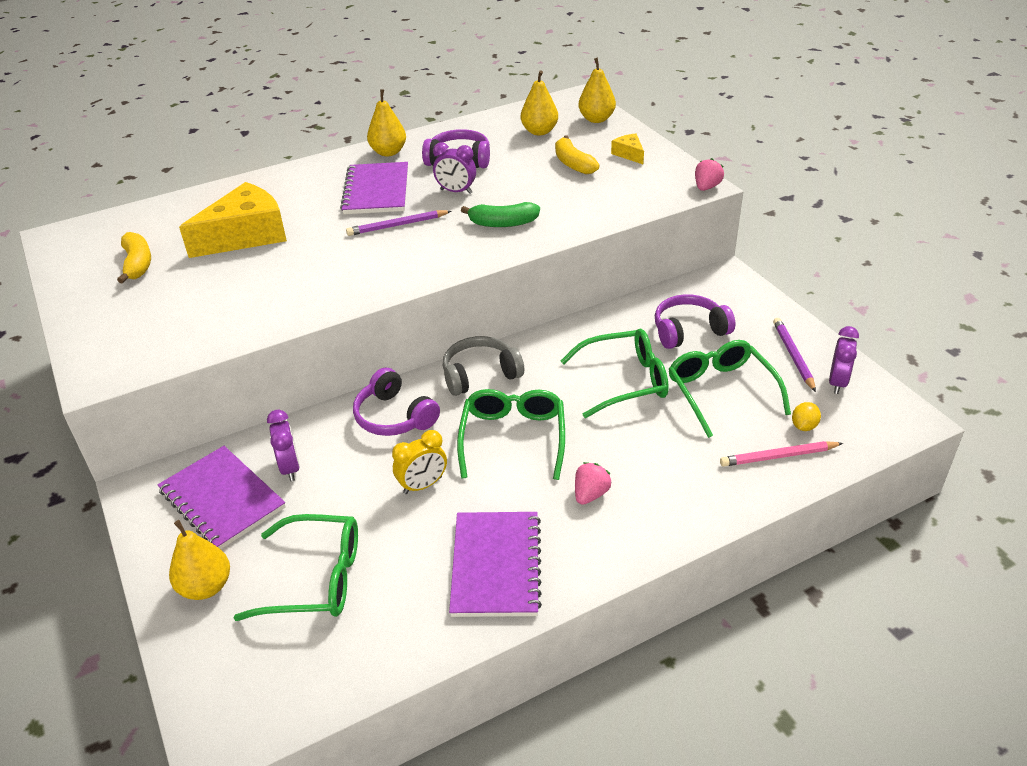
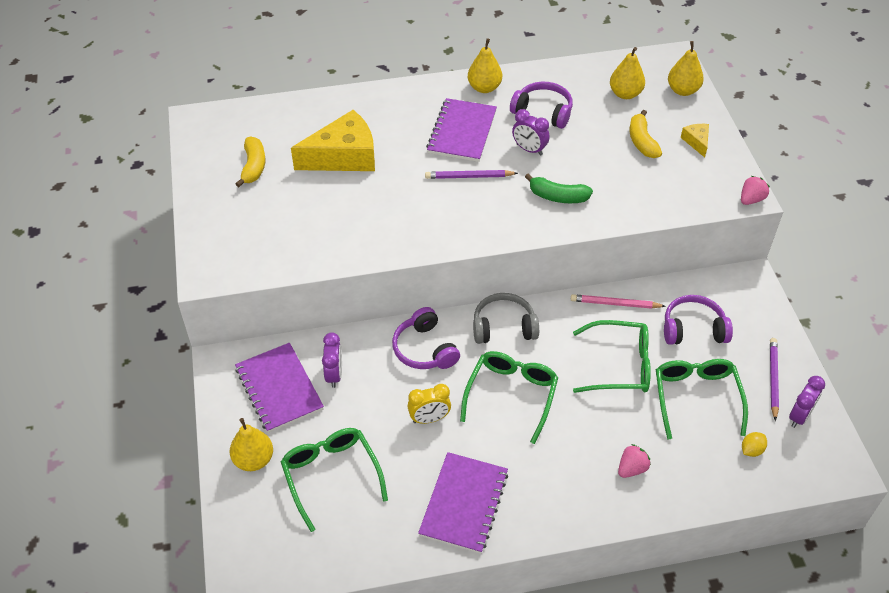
camera: 15 degrees right, 10 degrees up
(315, 578) = (331, 476): green glasses -> green glasses turned 135 degrees counterclockwise
(590, 494) = (555, 463): pink strawberry -> pink strawberry (631, 468)
(778, 456) = (718, 472): pink pencil -> pink pencil (615, 304)

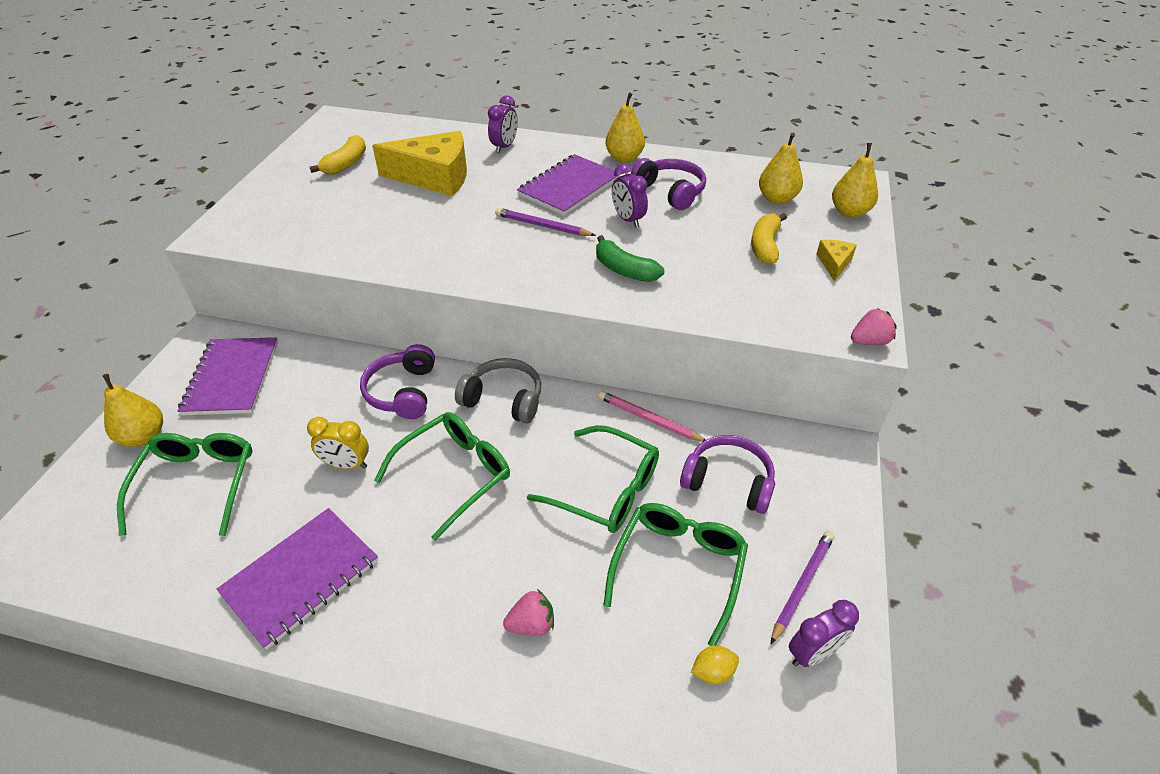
camera: 25 degrees right, 5 degrees down
(334, 375) = (294, 384): purple clock -> purple clock (504, 147)

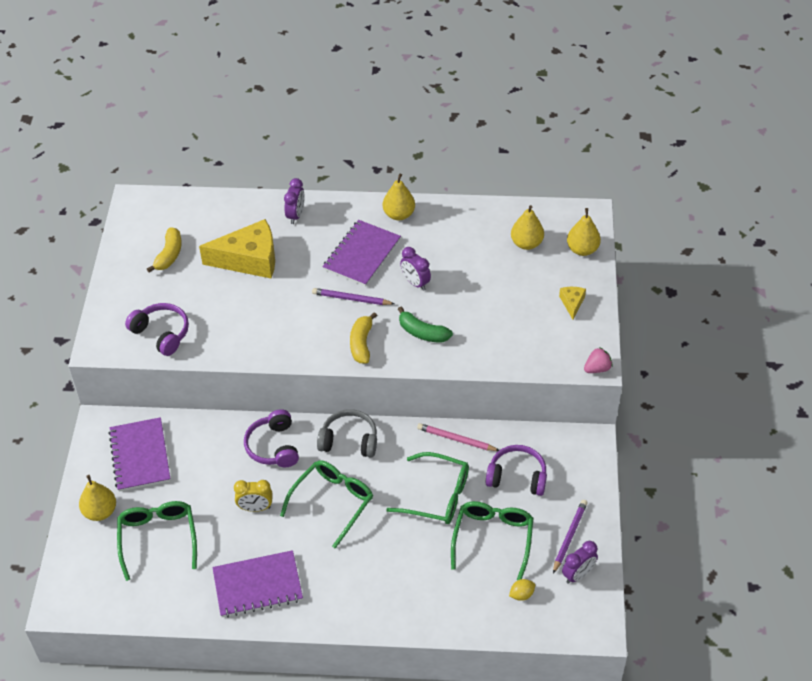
camera: 10 degrees left, 5 degrees up
(301, 577) = (257, 585): purple notebook -> purple notebook turned 45 degrees clockwise
(531, 624) = (410, 587): pink strawberry -> none
(670, 192) = (443, 248): purple headphones -> purple headphones (161, 333)
(765, 246) = (521, 294): yellow banana -> yellow banana (361, 343)

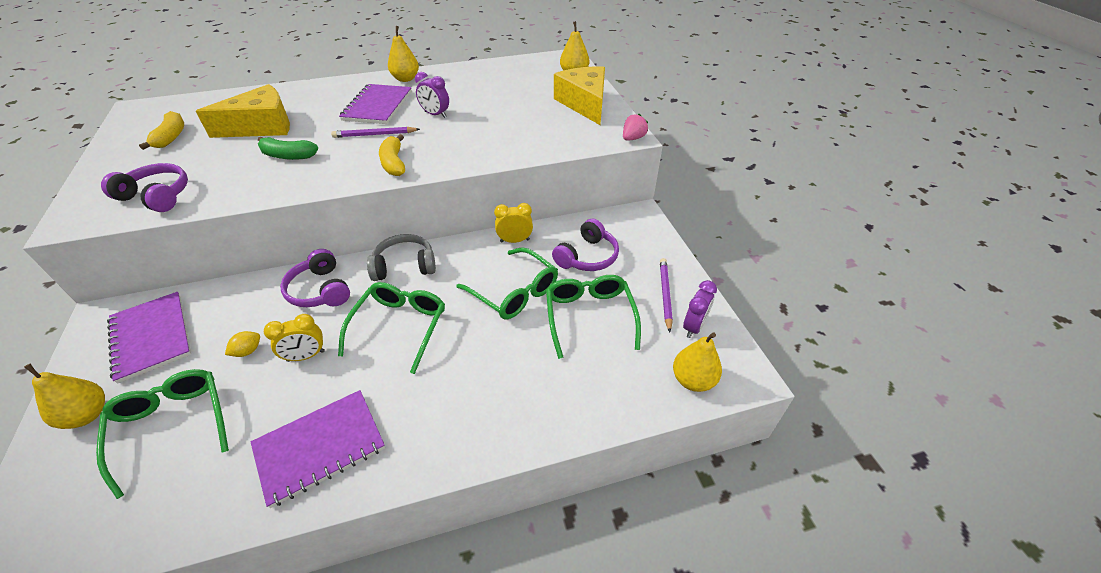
camera: 20 degrees left, 5 degrees down
(296, 215) = (307, 93): purple clock -> none
(422, 332) = (454, 144): green banana -> green banana (288, 156)
(437, 496) = (514, 292): green glasses -> green glasses turned 45 degrees clockwise
(456, 439) = (514, 240): pink pencil -> yellow clock
(517, 477) = (587, 256): purple headphones -> purple headphones turned 135 degrees clockwise
(521, 594) = (647, 363): yellow lemon -> yellow lemon (248, 351)
(526, 243) = (525, 78): yellow pear -> yellow pear (693, 380)
(572, 303) = (584, 103): yellow cheese -> yellow cheese, size x2.24

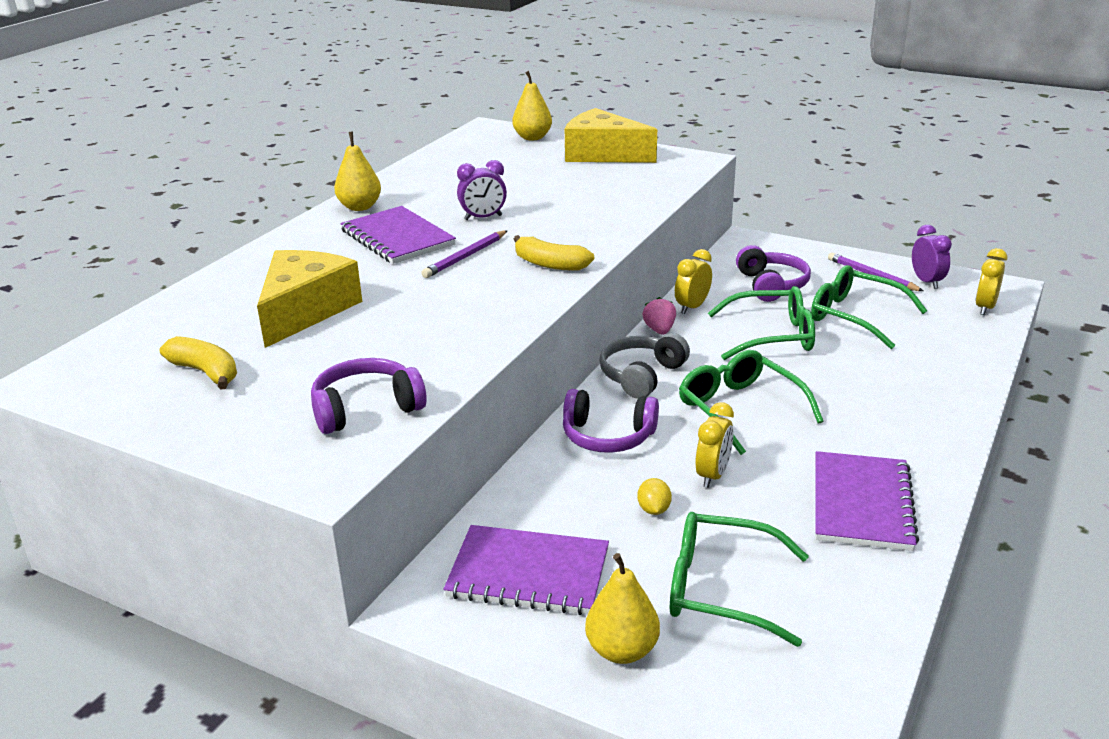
camera: 45 degrees left, 15 degrees down
(288, 156) = (419, 312): green banana -> none
(633, 138) = (704, 159): pink strawberry -> pink strawberry (659, 330)
(693, 380) = (985, 307): yellow pear -> yellow clock

